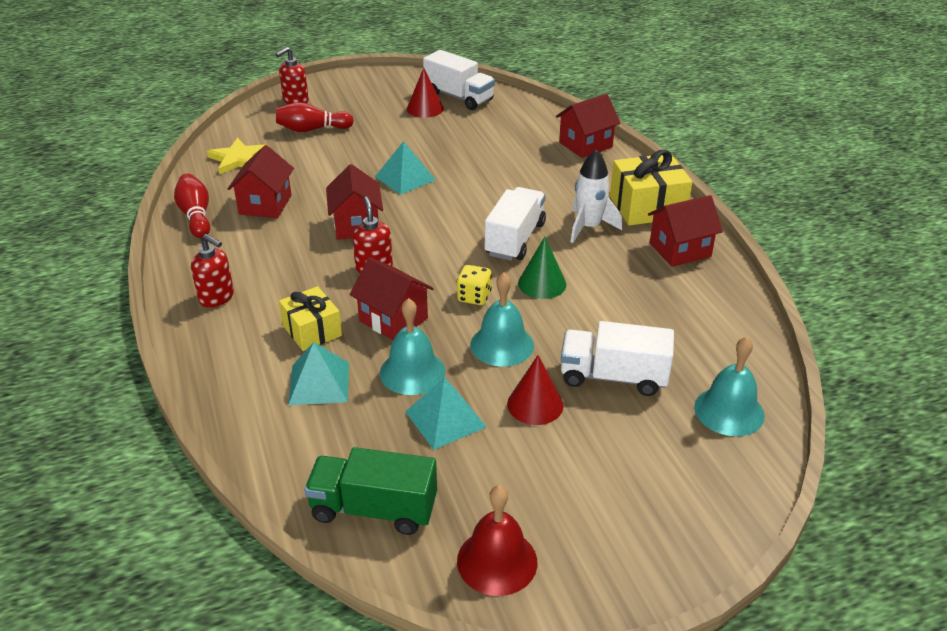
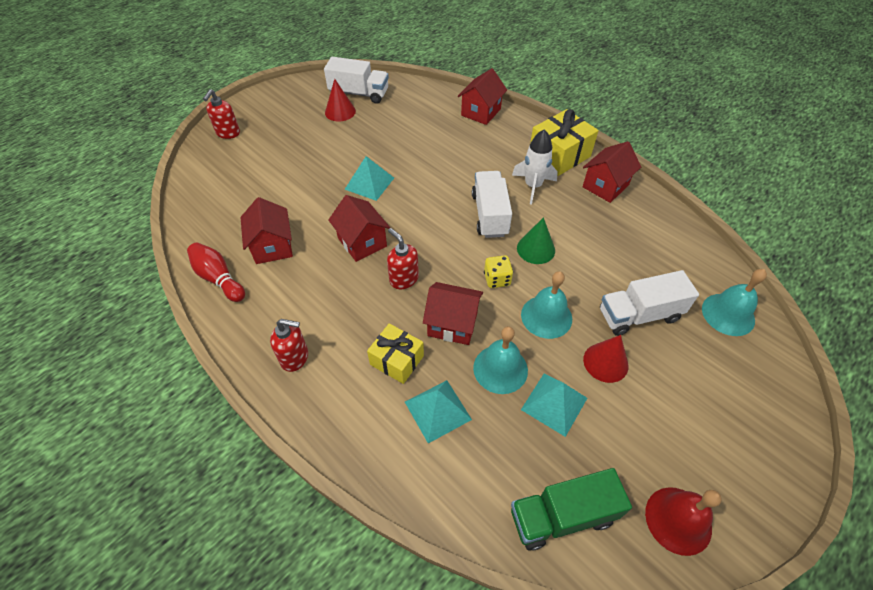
camera: 25 degrees left, 15 degrees up
(238, 159) = (217, 207): yellow star -> none
(312, 129) = (261, 158): red bowling pin -> none

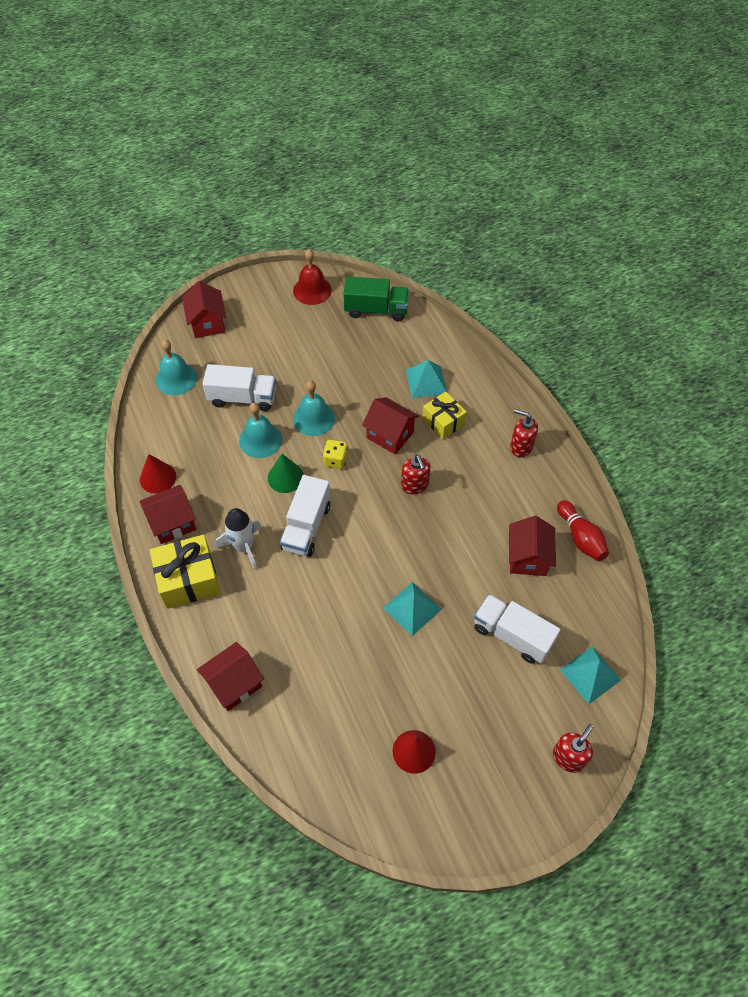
camera: 160 degrees left, 5 degrees up
(359, 93) = (377, 784): white truck -> white truck (512, 635)
(362, 242) = (440, 535): red house -> red house (207, 323)
(500, 369) = (370, 393): turquoise bell -> turquoise bell (260, 440)
(554, 404) = (345, 362): turquoise pyramid -> turquoise pyramid (590, 674)
(605, 362) = (292, 375): red cone -> red cone (158, 478)

